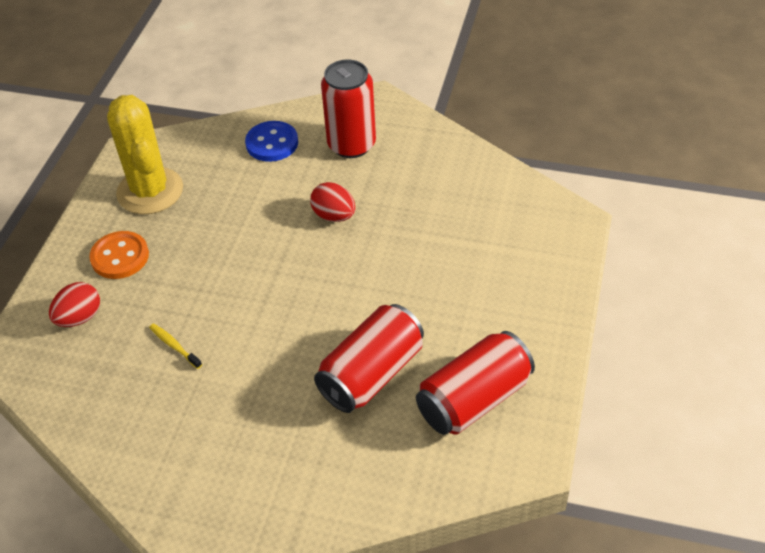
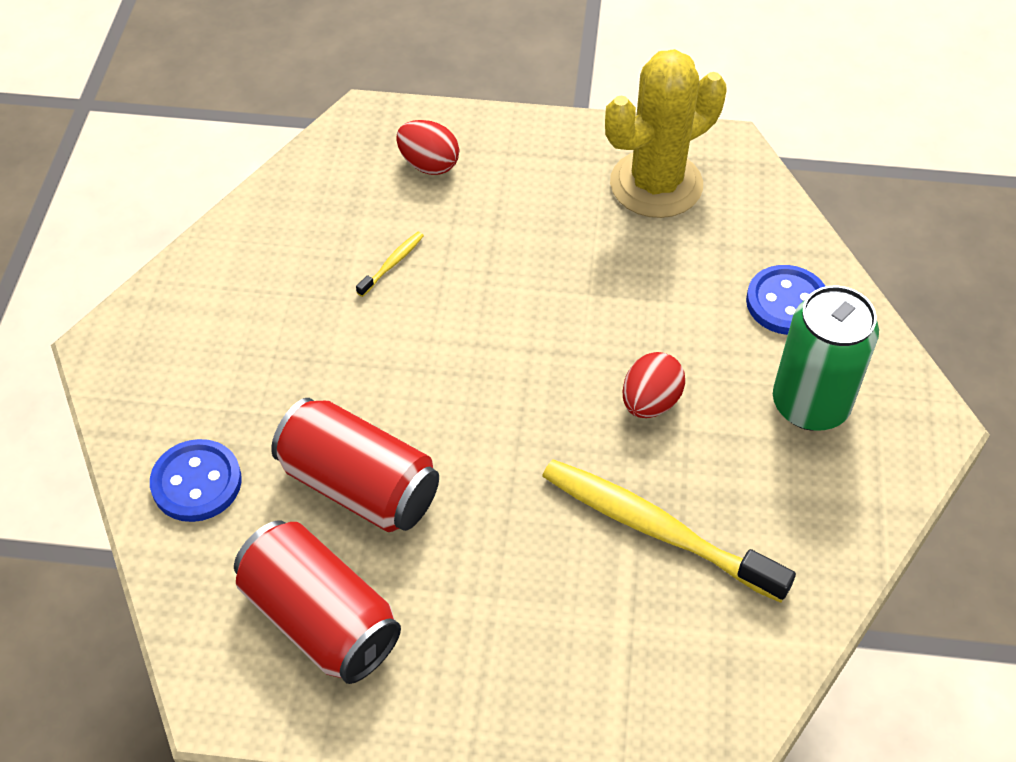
camera: 80 degrees right, 5 degrees up
(120, 257) = (532, 180): orange button -> none
(351, 145) = (810, 404): red can -> green can
(351, 476) = (196, 482): none -> blue button
(428, 223) = (657, 529): none -> yellow toothbrush

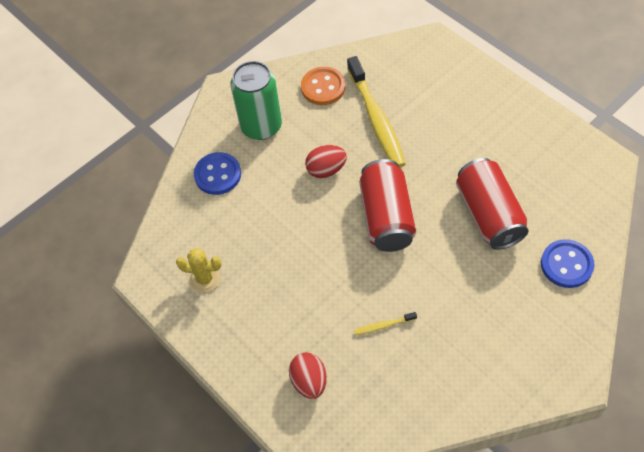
camera: 135 degrees left, 5 degrees up
(320, 619) = (545, 169): red can -> red can (386, 217)
(656, 184) = (205, 279): yellow cactus -> yellow cactus, size x0.50
(793, 529) = (323, 87): none -> orange button

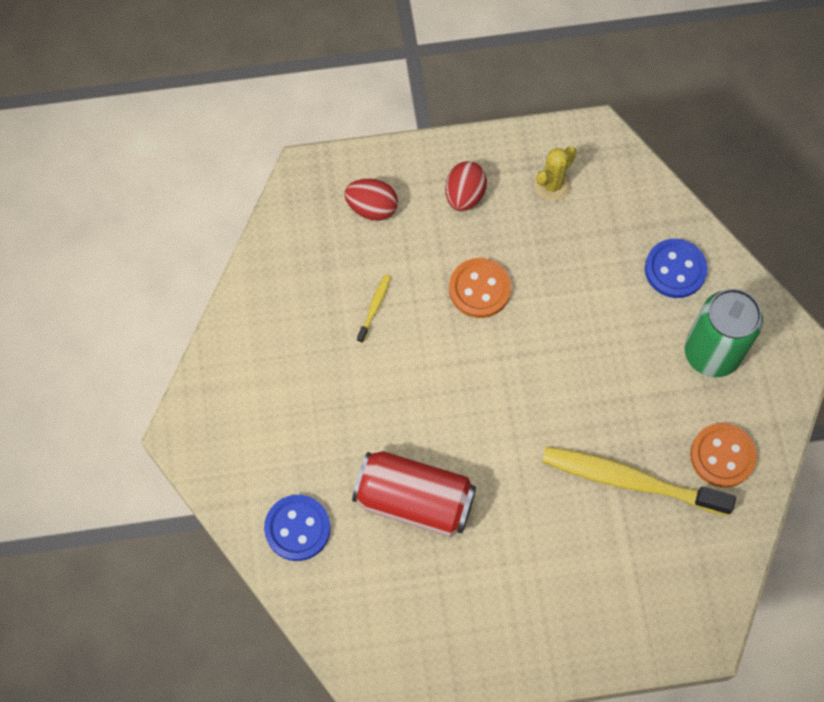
camera: 120 degrees right, 10 degrees up
(318, 272) = (479, 289): none -> orange button
(326, 170) = (599, 380): red egg -> red egg (464, 195)
(386, 217) = (492, 397): red can -> none

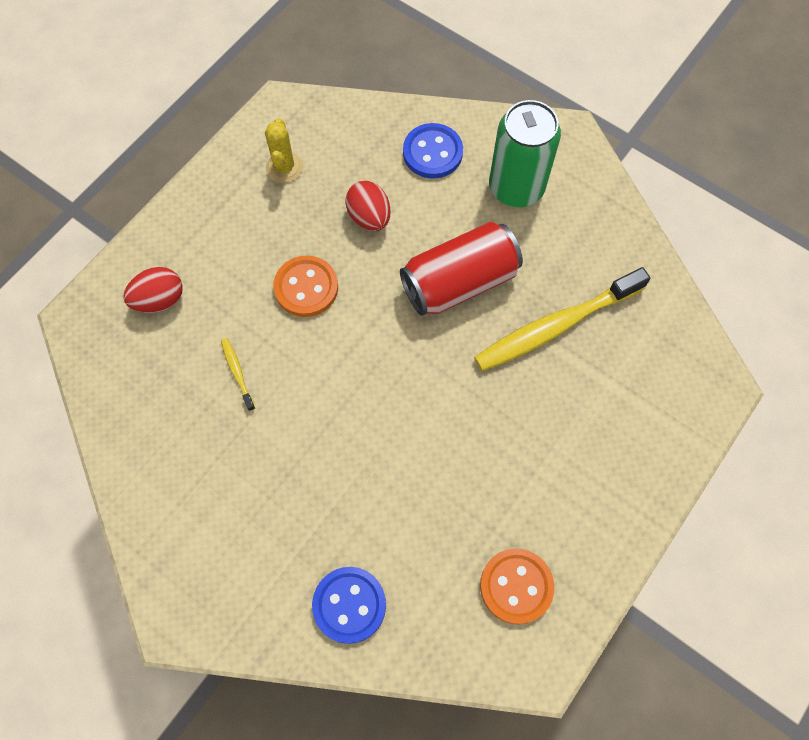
camera: 45 degrees left, 0 degrees up
(414, 500) = (418, 491): red can -> red can (459, 282)
(464, 195) = (225, 229): red egg -> red egg (369, 217)
(722, 456) = (597, 251): orange button -> orange button (516, 586)

